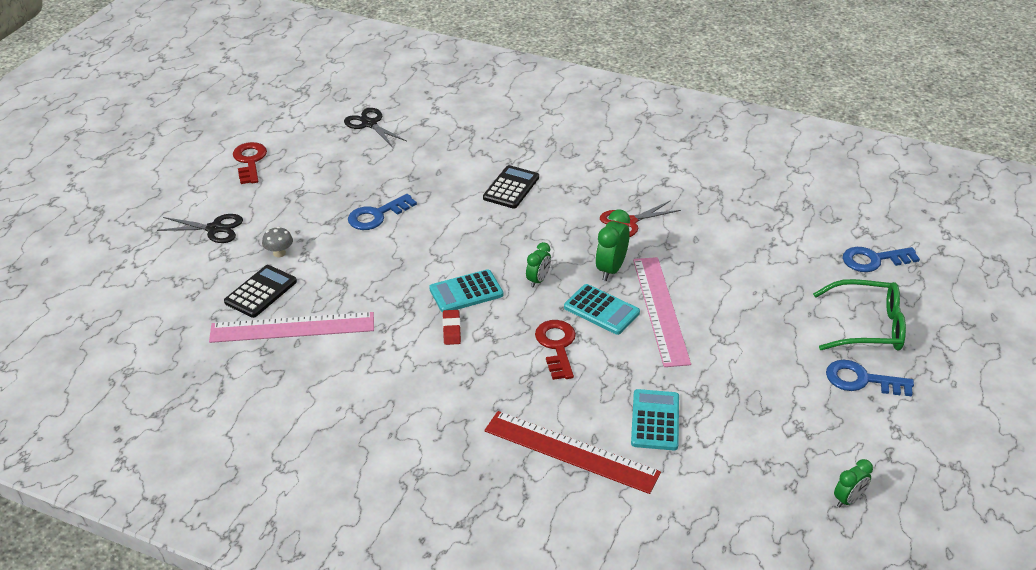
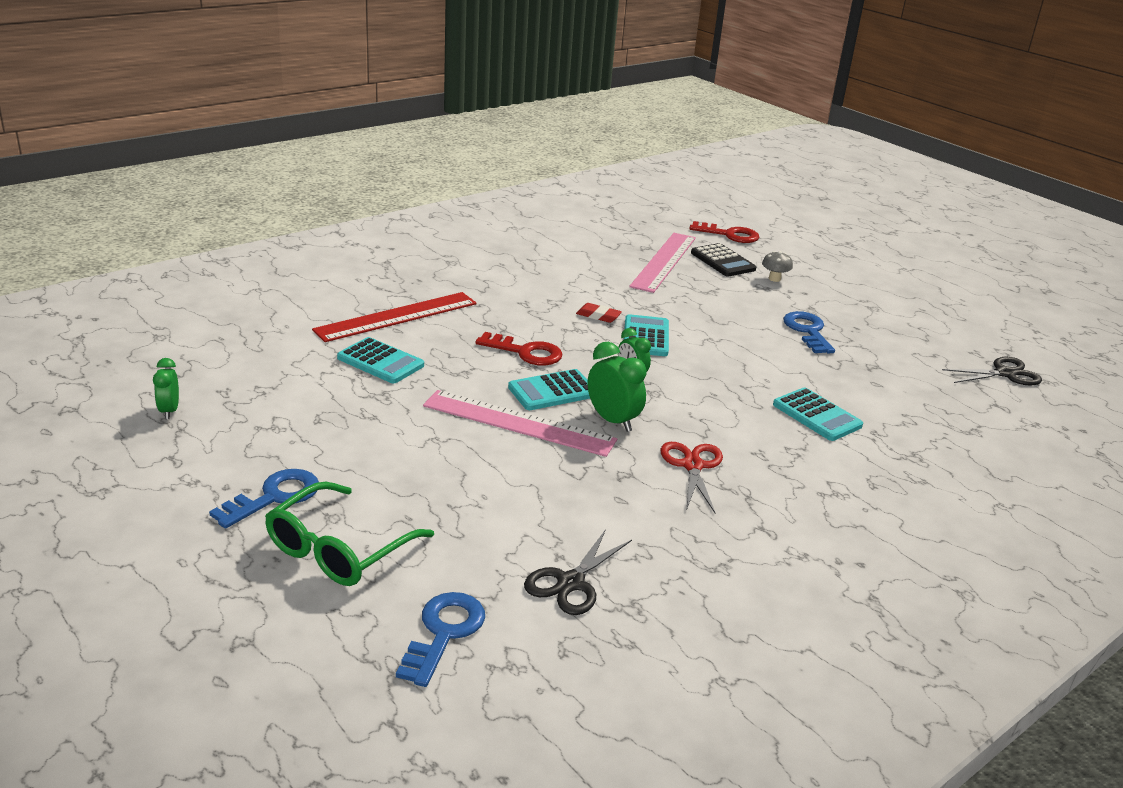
camera: 115 degrees right, 10 degrees down
(215, 229) = (831, 264): black scissors -> black scissors (570, 583)
(250, 161) = (945, 299): red key -> red key (729, 235)
(511, 188) = (817, 415): black calculator -> turquoise calculator

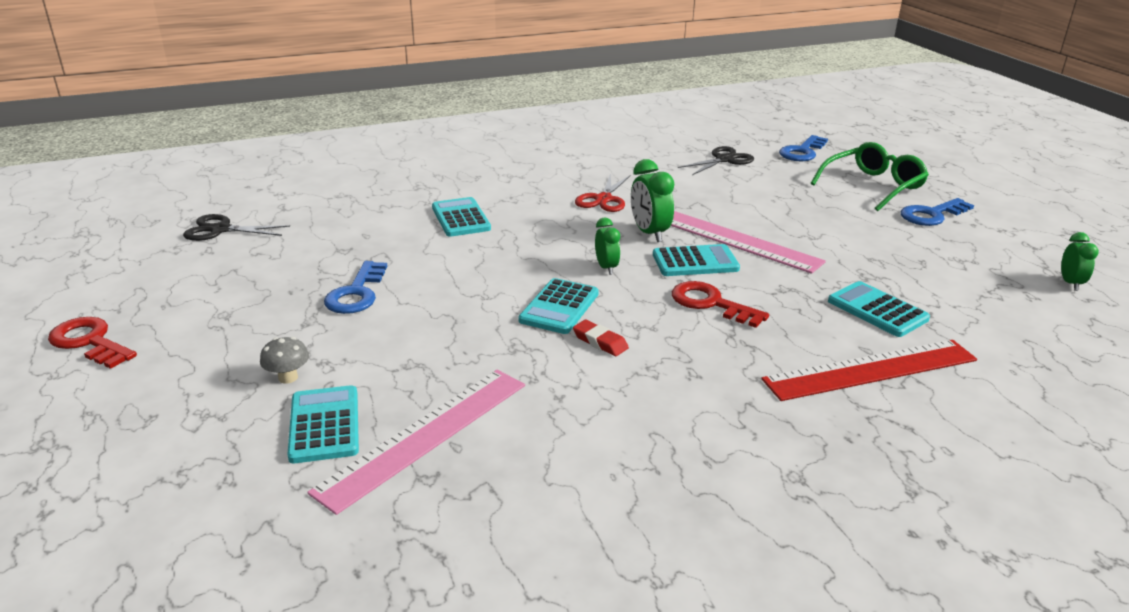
camera: 160 degrees left, 0 degrees up
(722, 261) = (324, 425): black calculator -> turquoise calculator
(729, 235) = (227, 498): red key -> red key (89, 342)

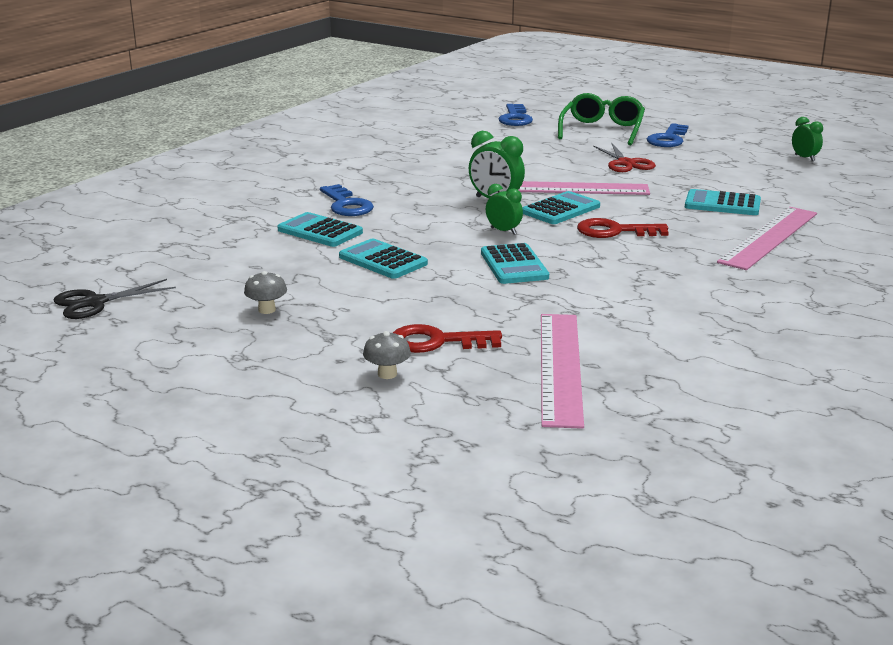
camera: 35 degrees left, 5 degrees down
(89, 342) = (146, 416): red key -> red key (437, 342)
(309, 278) = (267, 310): none -> grey mushroom
(324, 425) = (475, 389): turquoise calculator -> turquoise calculator (383, 260)
(356, 293) = (332, 306): blue key -> blue key (346, 205)
(600, 342) = (580, 276): red eraser -> none
(603, 199) = (418, 187): red scissors -> red scissors (626, 163)
(724, 160) = (465, 137): black scissors -> none
(870, 370) = (769, 237): red ruler -> pink ruler

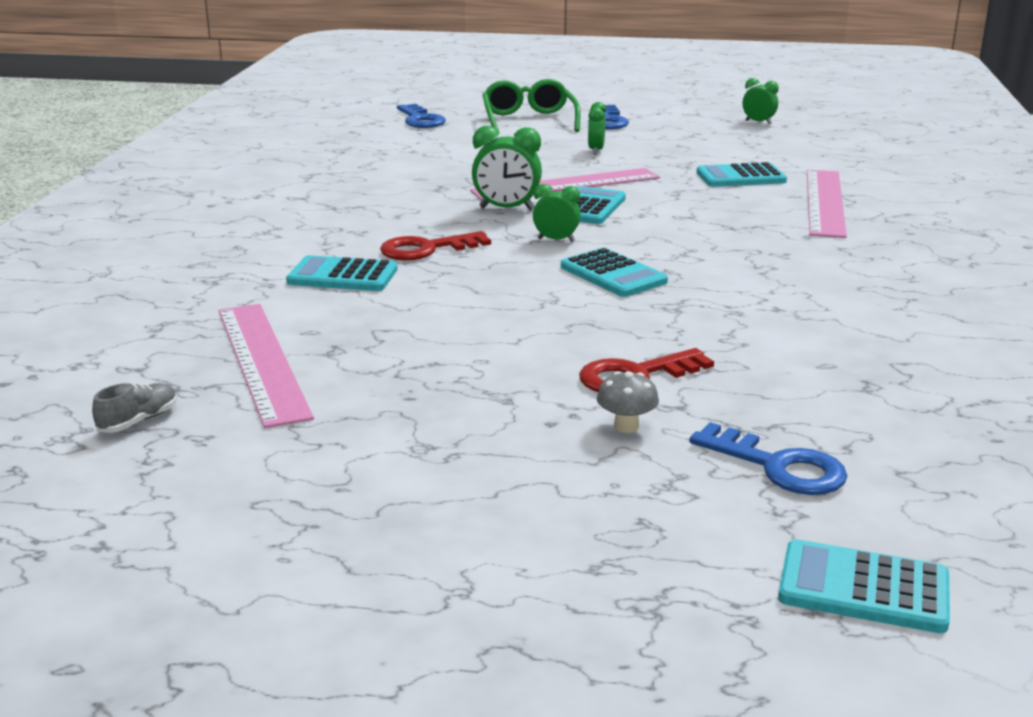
camera: 25 degrees left, 0 degrees up
(94, 303) = (139, 421): black scissors -> grey shoe
(267, 310) = (388, 382): grey mushroom -> none
(346, 205) = (339, 240): blue key -> blue key (778, 466)
(383, 260) = (460, 296): turquoise calculator -> turquoise calculator (863, 588)
(560, 367) = (799, 375): pink ruler -> pink ruler (261, 361)
(615, 231) = (672, 221): red key -> red key (427, 249)
(626, 163) = (596, 150): red scissors -> green clock

